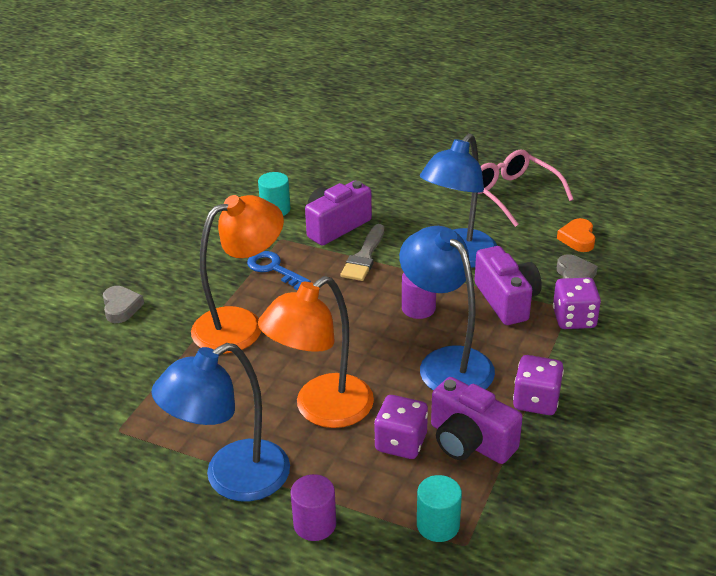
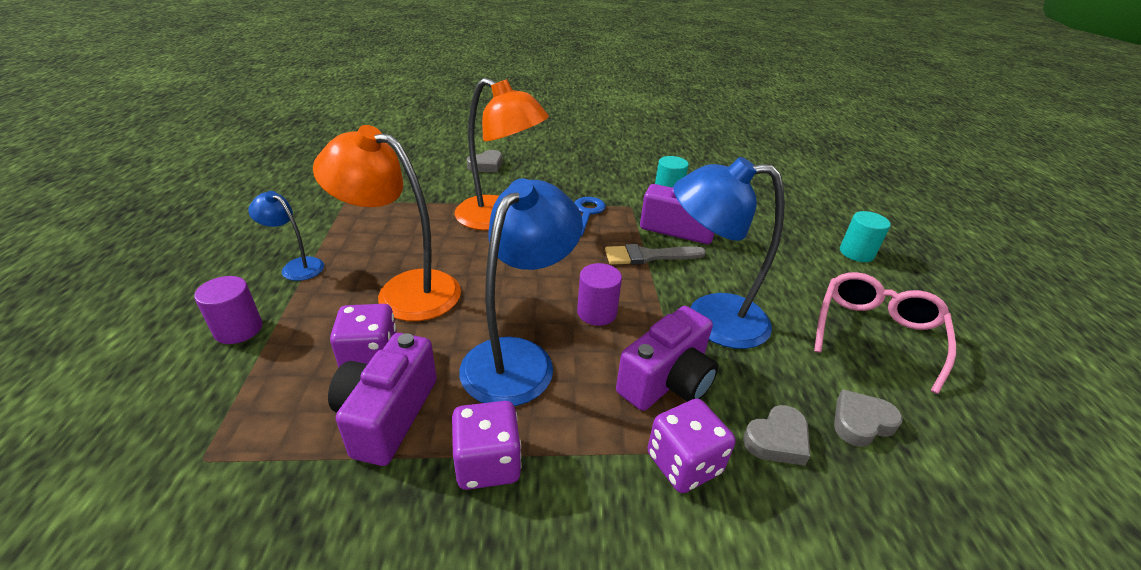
camera: 60 degrees right, 0 degrees up
(232, 479) = (297, 266): blue lamp -> blue lamp, size x0.51
(438, 525) = (237, 423): turquoise cylinder -> turquoise cylinder (856, 253)
(577, 239) = (861, 422): orange heart -> grey heart

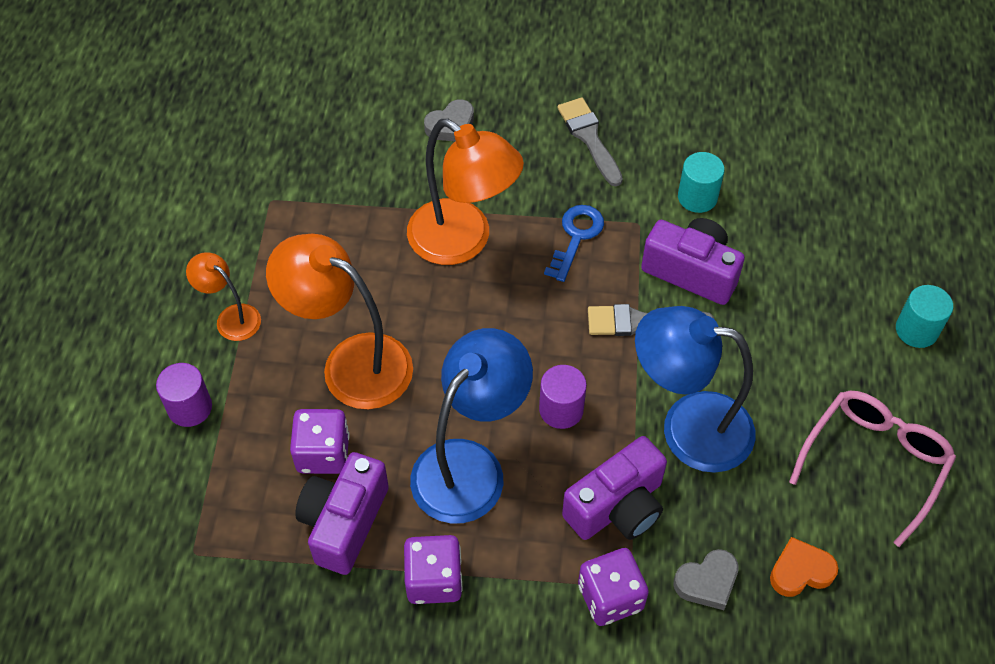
camera: 10 degrees right, 20 degrees up
(297, 266) = (231, 317): blue lamp -> orange lamp
(584, 169) = (589, 138): none -> grey brush
(861, 422) = (800, 571): grey heart -> orange heart

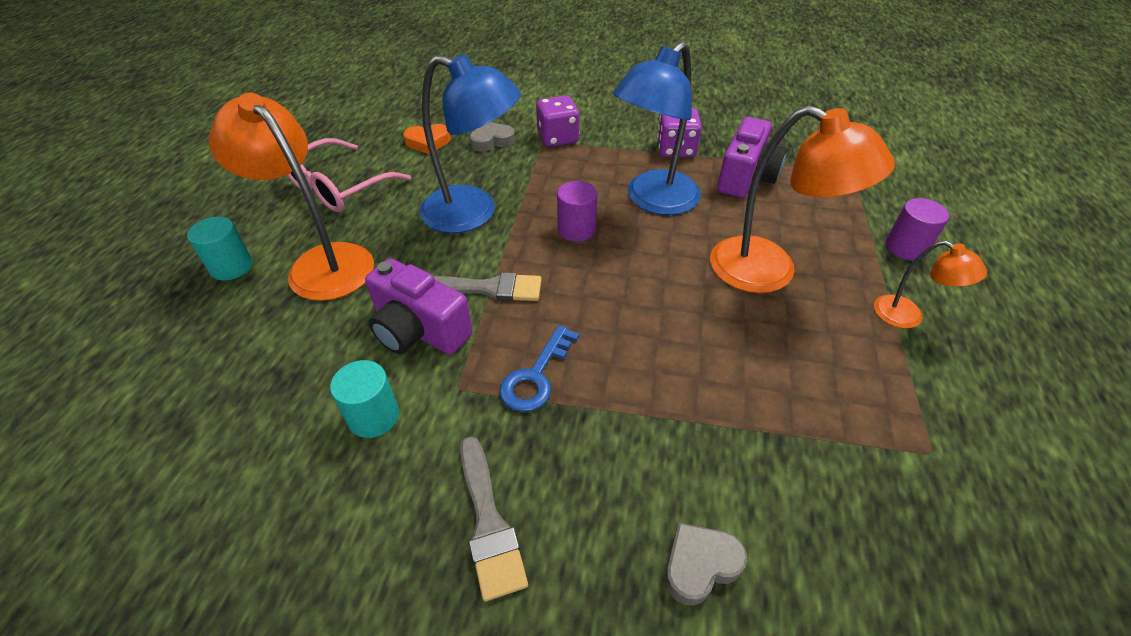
camera: 175 degrees left, 10 degrees down
(323, 453) = (774, 213): purple dice -> none
(463, 241) = (670, 379): orange lamp -> orange lamp (321, 262)
(617, 507) = (543, 175): purple camera -> none

